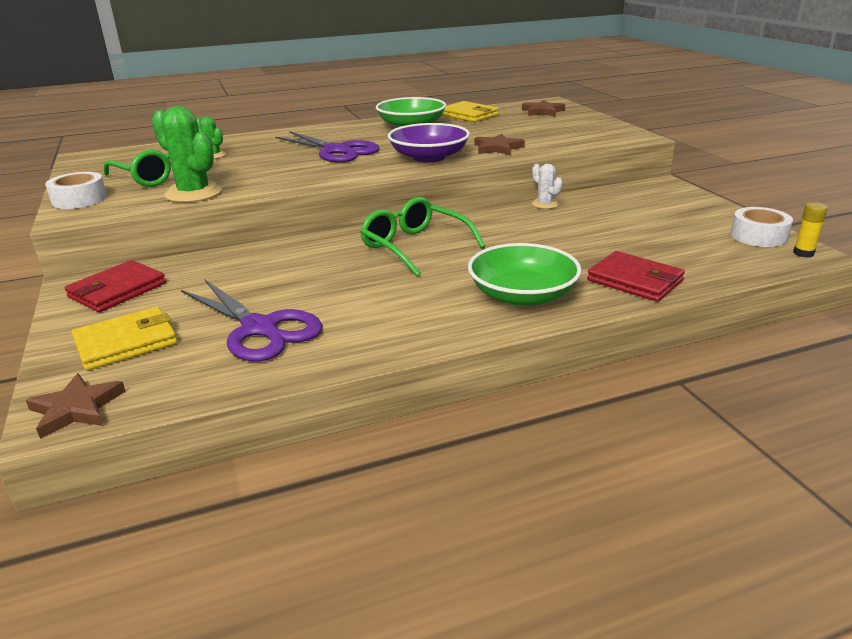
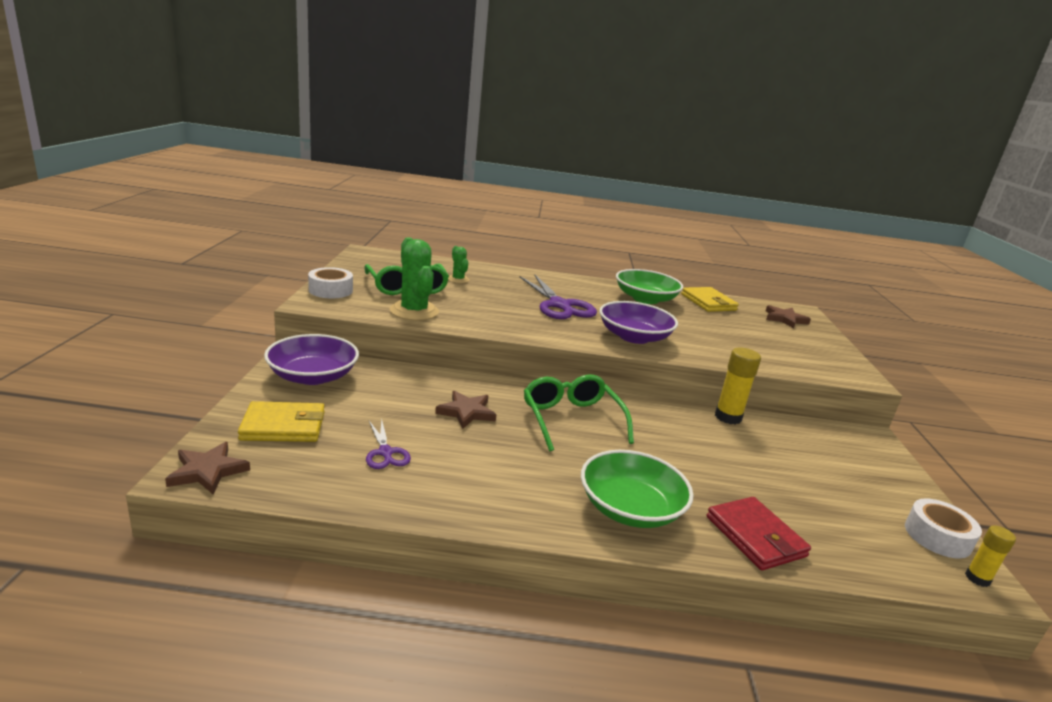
camera: 20 degrees right, 5 degrees down
(117, 290) = (313, 376): red wallet -> purple bowl
(259, 328) = (385, 452): purple scissors -> purple scissors, size x0.52
(497, 148) = (706, 347): brown star -> brown star (466, 412)
(545, 204) = (728, 417): white cactus -> yellow glue stick

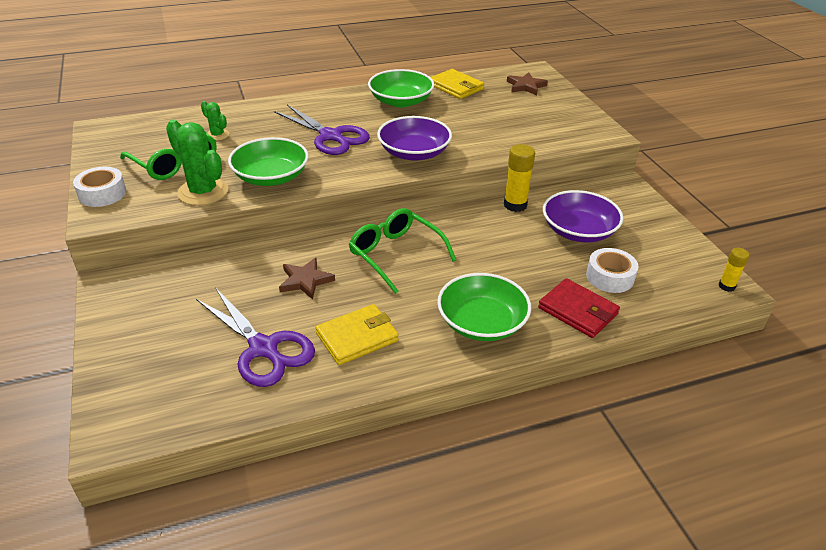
camera: 20 degrees left, 15 degrees up
(208, 471) = (123, 428): brown star -> none
(283, 426) = (155, 357): yellow wallet -> yellow wallet (357, 337)
(313, 376) = (142, 294): purple bowl -> purple bowl (578, 231)
(385, 452) = (263, 348): purple scissors -> purple scissors, size x1.94
(482, 317) = (271, 177): none -> green bowl
(937, 536) = (694, 261): white tape -> white tape (610, 277)

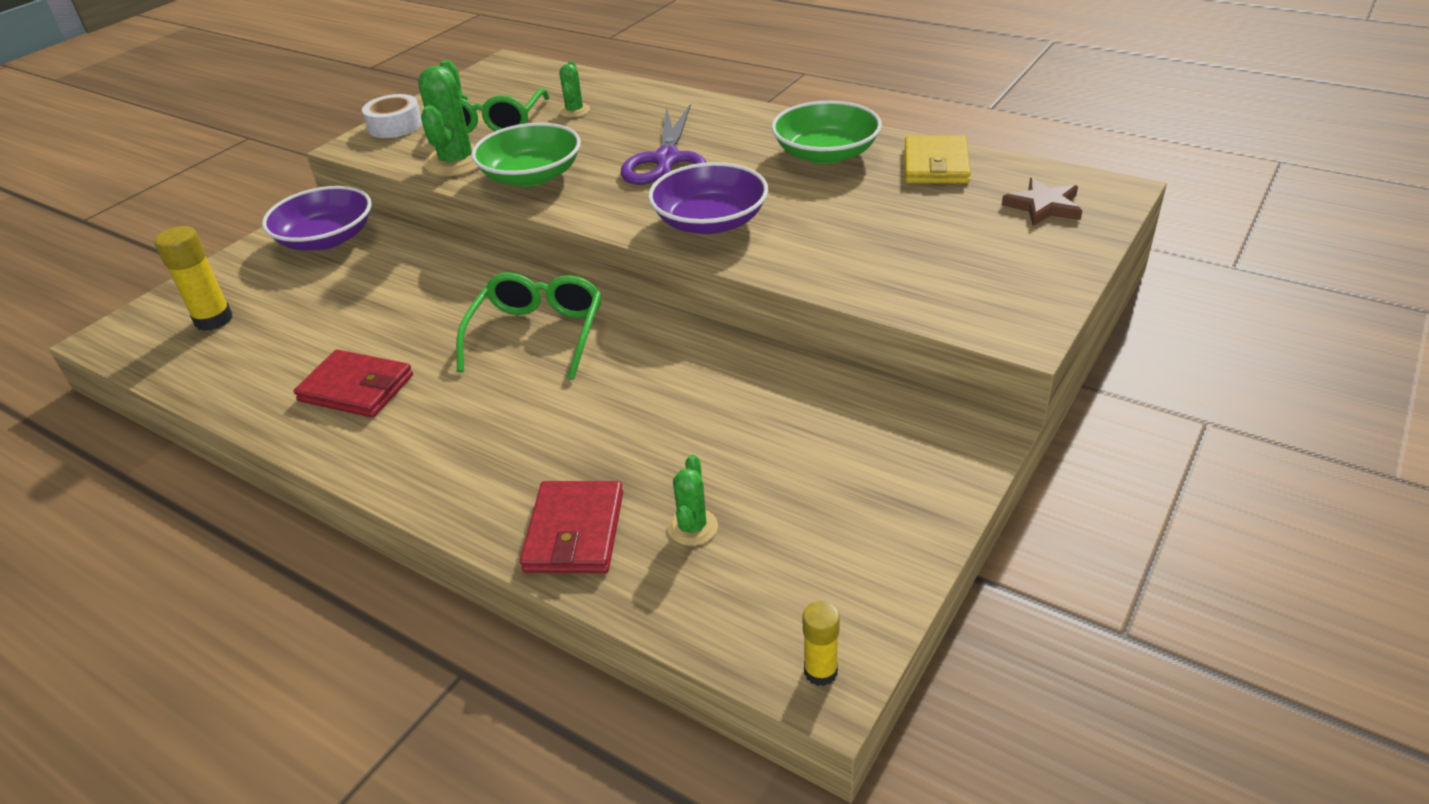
camera: 55 degrees right, 0 degrees up
(263, 348) = (289, 343): purple scissors -> none
(305, 280) = (424, 306): brown star -> none
(357, 337) = (356, 388): yellow wallet -> red wallet
(482, 322) = (467, 461): green bowl -> none
(515, 205) = (767, 363): yellow glue stick -> yellow glue stick (214, 320)
(578, 231) = (777, 446): purple bowl -> purple bowl (326, 239)
(610, 277) = (693, 527): white tape -> green cactus

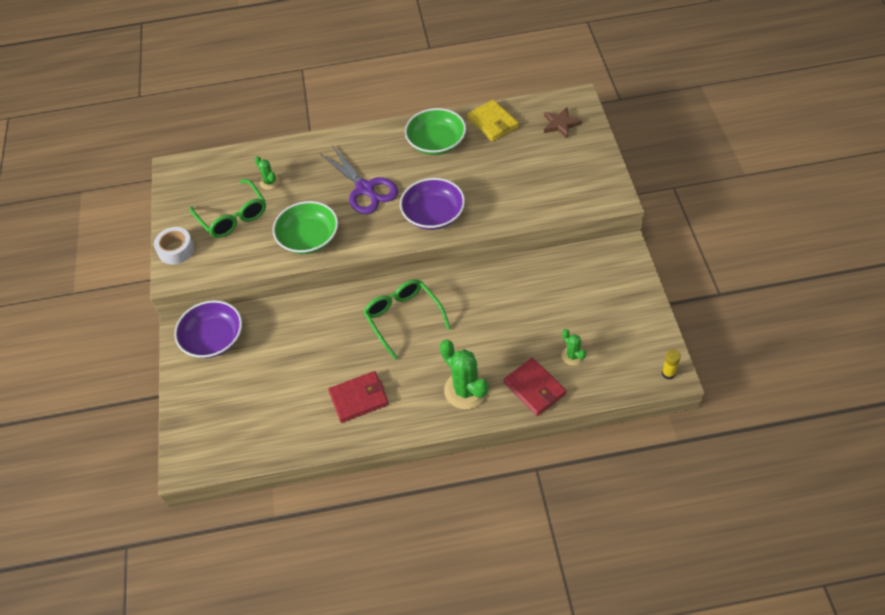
camera: 40 degrees left, 15 degrees up
(214, 320) = (227, 419): yellow glue stick -> none
(456, 162) = (253, 253): green cactus -> green cactus (466, 390)

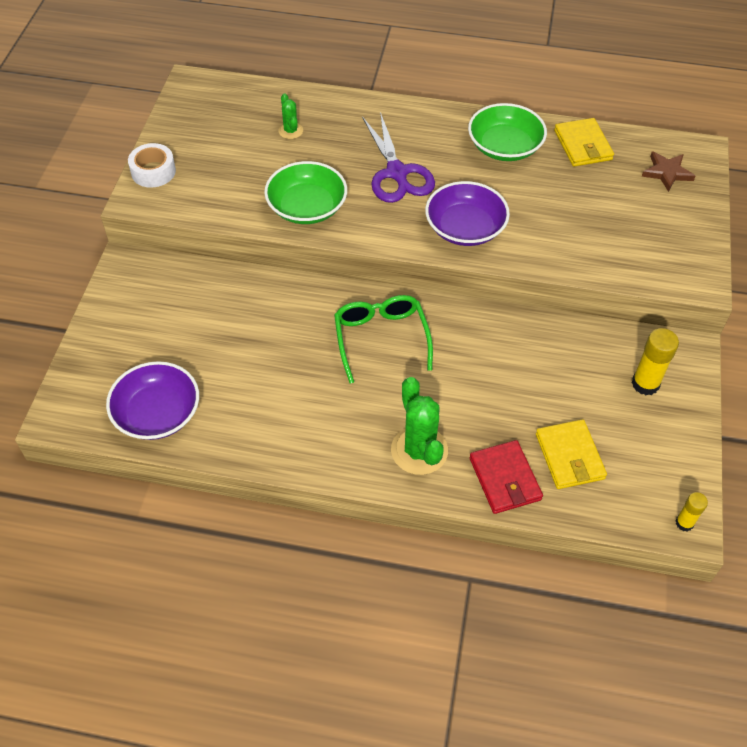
camera: 15 degrees right, 0 degrees up
(213, 339) = (154, 286): purple bowl -> purple bowl (157, 413)
(233, 216) = (232, 155): green glasses -> none
(359, 398) = (288, 414): red wallet -> none
(572, 356) = (569, 456): green cactus -> yellow wallet
(604, 284) = (645, 384): none -> yellow glue stick

